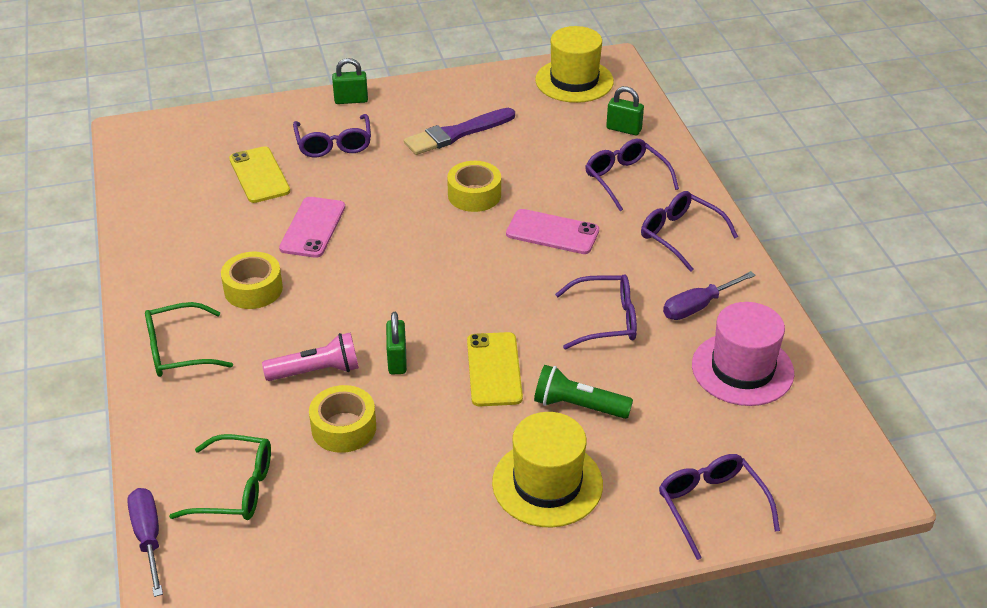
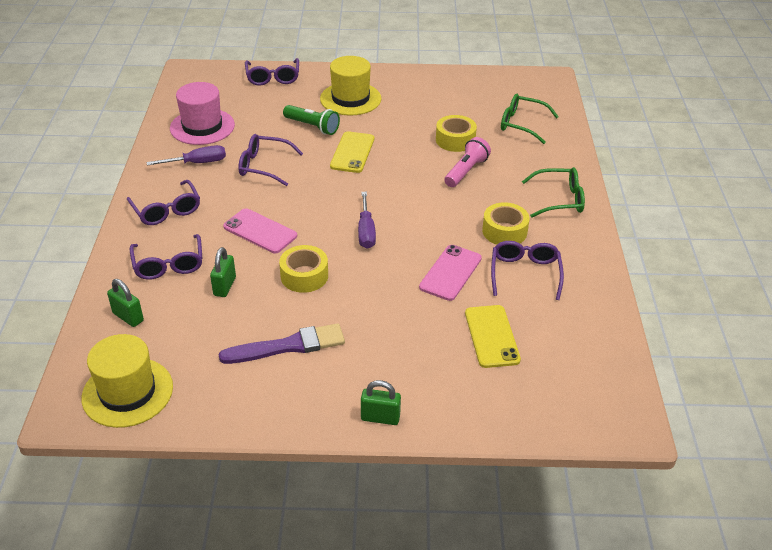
camera: 165 degrees left, 0 degrees up
(148, 537) = (569, 113): purple screwdriver -> purple screwdriver (366, 232)
(317, 371) = (466, 171): pink flashlight -> pink flashlight turned 120 degrees clockwise
(334, 144) = (413, 359): purple glasses -> purple glasses (525, 273)
(397, 360) = (412, 168): green padlock -> green padlock (224, 286)

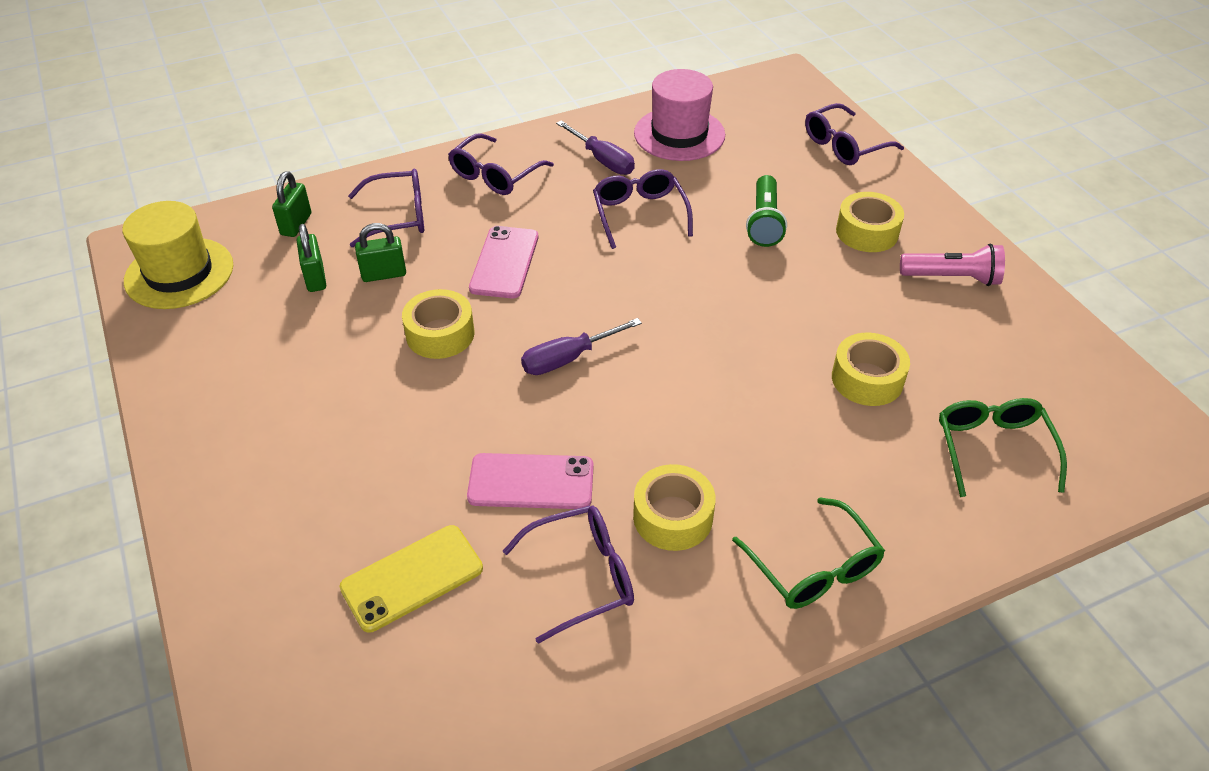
camera: 65 degrees right, 5 degrees up
(169, 265) = (398, 217): purple glasses -> purple glasses turned 150 degrees counterclockwise
(288, 346) = (302, 369): purple brush -> none
(350, 99) = (867, 232): yellow hat -> yellow tape
(352, 152) = (737, 281): yellow phone -> none
(380, 418) = (203, 504): green padlock -> green padlock (315, 278)
(466, 171) = (794, 419): pink flashlight -> pink flashlight (952, 278)

